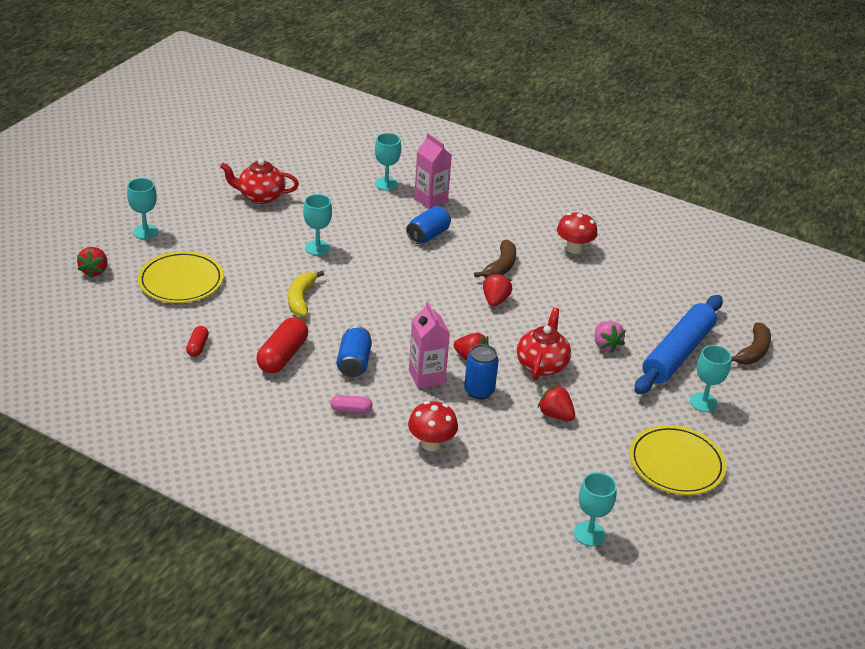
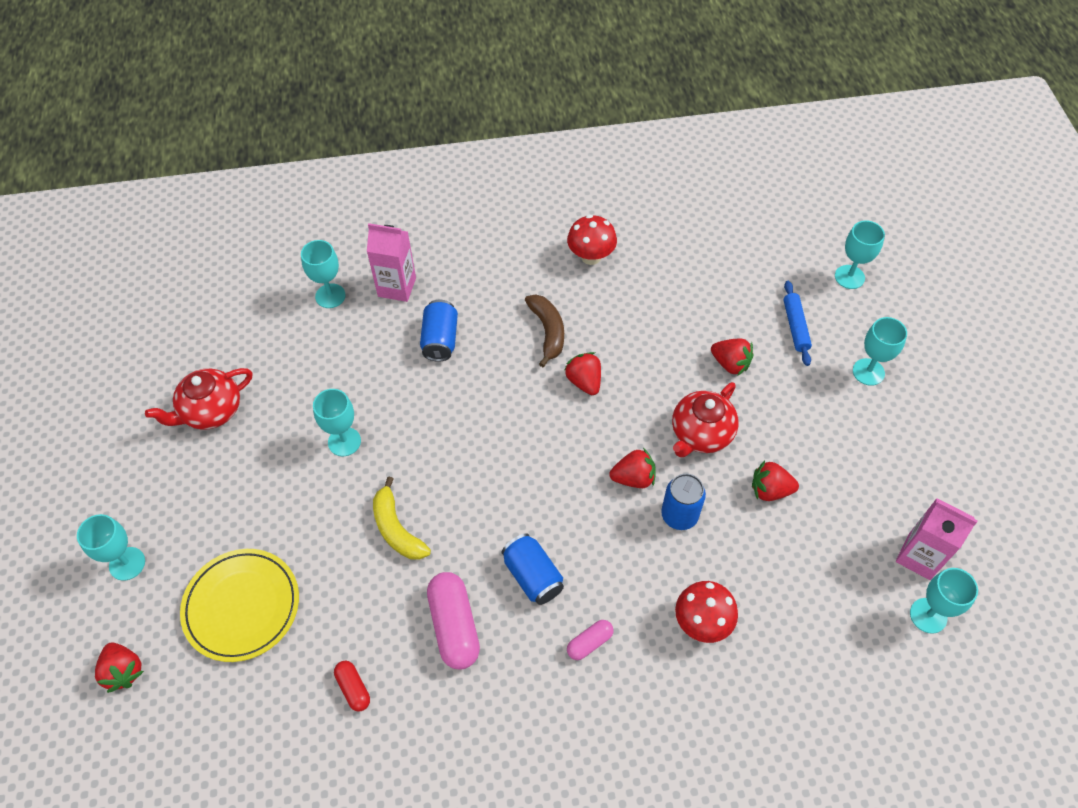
camera: 35 degrees left, 20 degrees up
(283, 356) = (454, 626): red capsule -> pink capsule
(426, 377) = (616, 536): pink carton -> pink carton (919, 556)
(542, 364) = (701, 434): red teapot -> red teapot turned 120 degrees counterclockwise
(606, 345) = (730, 364): pink strawberry -> red strawberry
(676, 464) = (914, 466): yellow plate -> none
(677, 353) = (795, 326): blue rolling pin -> blue rolling pin, size x0.48
(753, 351) = (849, 277): brown banana -> turquoise goblet

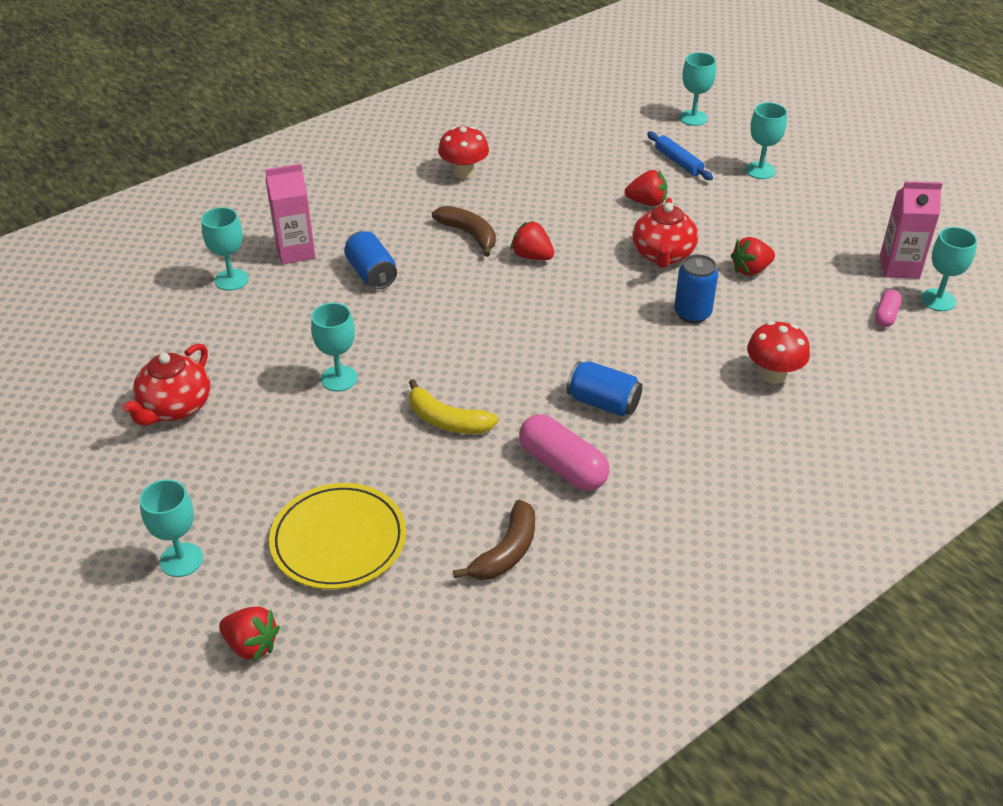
camera: 30 degrees left, 15 degrees down
(353, 688) = (506, 552): red capsule -> brown banana
(589, 643) = (693, 427): pink capsule -> pink capsule (886, 315)
(633, 478) = (632, 304): red strawberry -> none

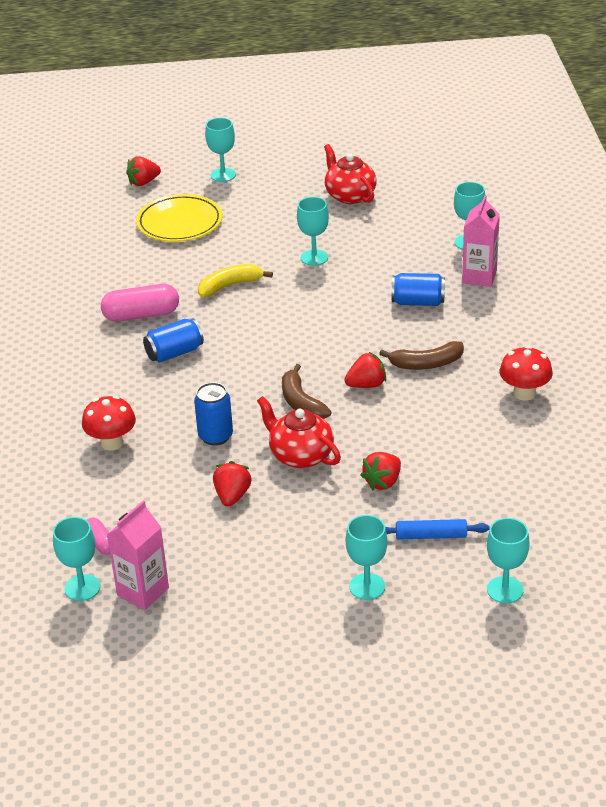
camera: 125 degrees right, 5 degrees down
(506, 552) = (105, 272): brown banana -> brown banana (301, 402)

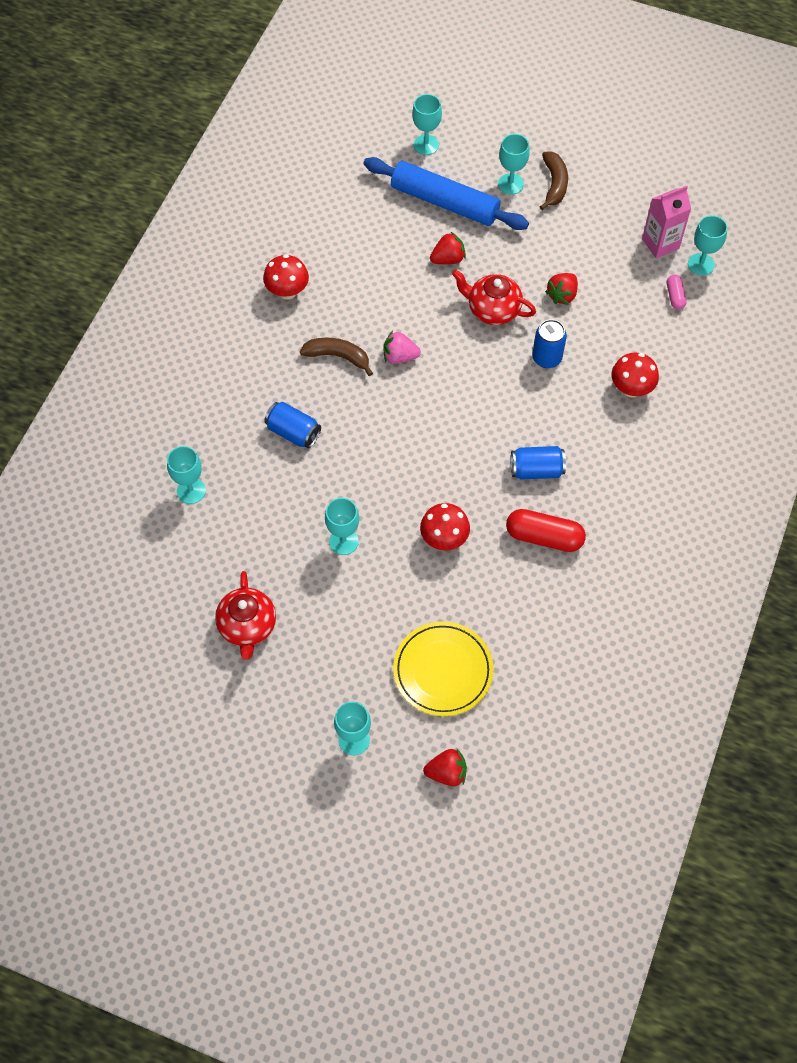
camera: 155 degrees left, 25 degrees up
(141, 315) = (544, 537): pink capsule -> red capsule
(229, 286) = (444, 539): yellow banana -> red mushroom
(300, 455) = (492, 309): red teapot -> red teapot turned 135 degrees clockwise
(301, 402) = (462, 362): brown banana -> brown banana (554, 184)
(366, 385) = (399, 356): red strawberry -> pink strawberry
(431, 536) = (444, 202): blue rolling pin -> blue rolling pin, size x2.08
(479, 277) = (218, 438): pink carton -> none

